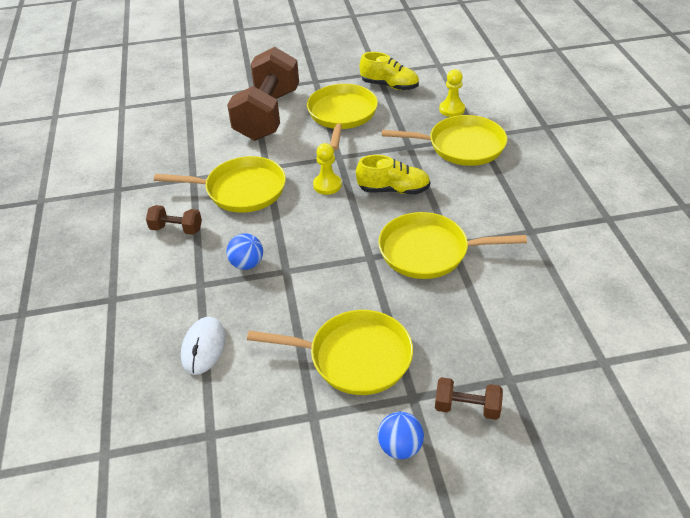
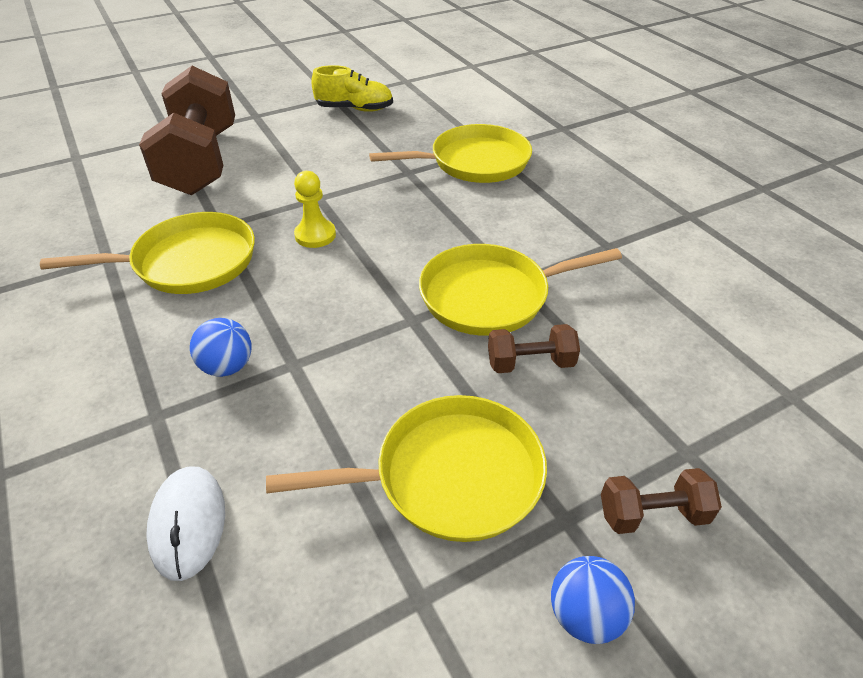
camera: 20 degrees left, 0 degrees up
(176, 229) = (95, 336): brown dumbbell -> brown dumbbell (530, 363)
(342, 115) = (305, 148): yellow pan -> none
(393, 190) = (409, 226): yellow shoe -> none
(452, 109) = (443, 124): yellow pawn -> none

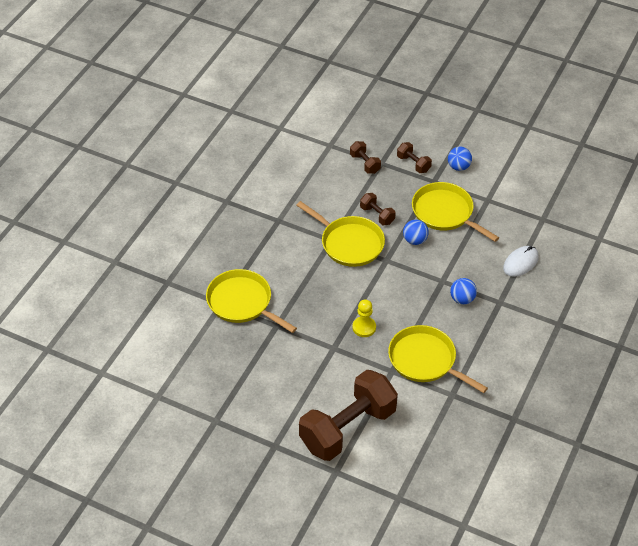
camera: 125 degrees left, 5 degrees up
(354, 109) = (223, 397): yellow shoe -> none
(420, 381) = (415, 240): none -> blue ball
(700, 422) = (365, 163): none -> brown dumbbell

